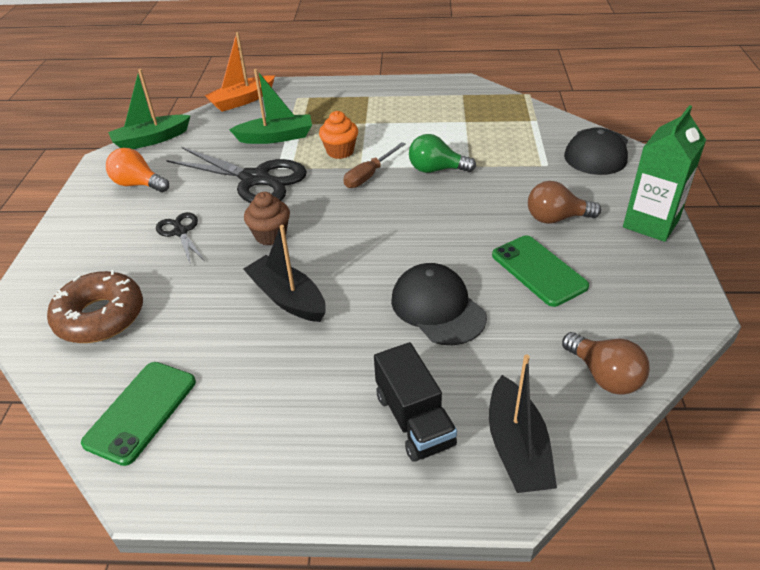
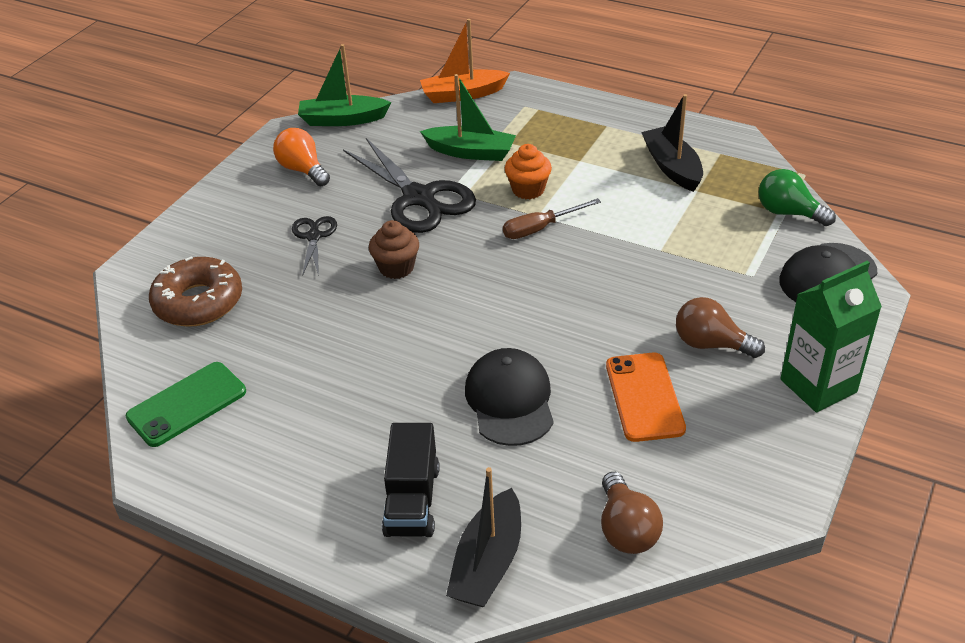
camera: 25 degrees right, 0 degrees up
(287, 298) = (372, 340): black boat -> black boat (672, 167)
(436, 170) = (618, 243): green light bulb -> green light bulb (788, 213)
(539, 270) = (644, 397): green phone -> orange phone

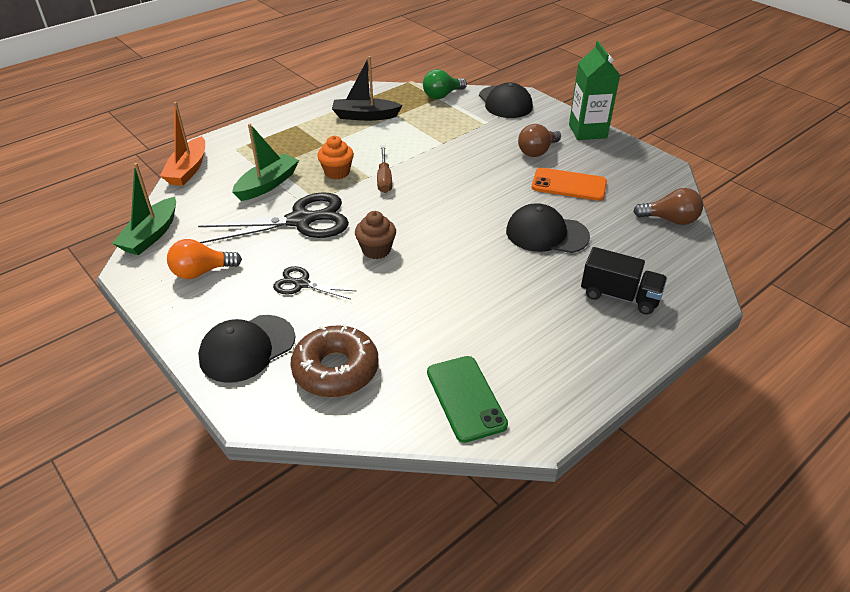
camera: 70 degrees left, 0 degrees up
(208, 238) = (247, 348): none -> black cap
(488, 562) = (681, 276): black boat -> none

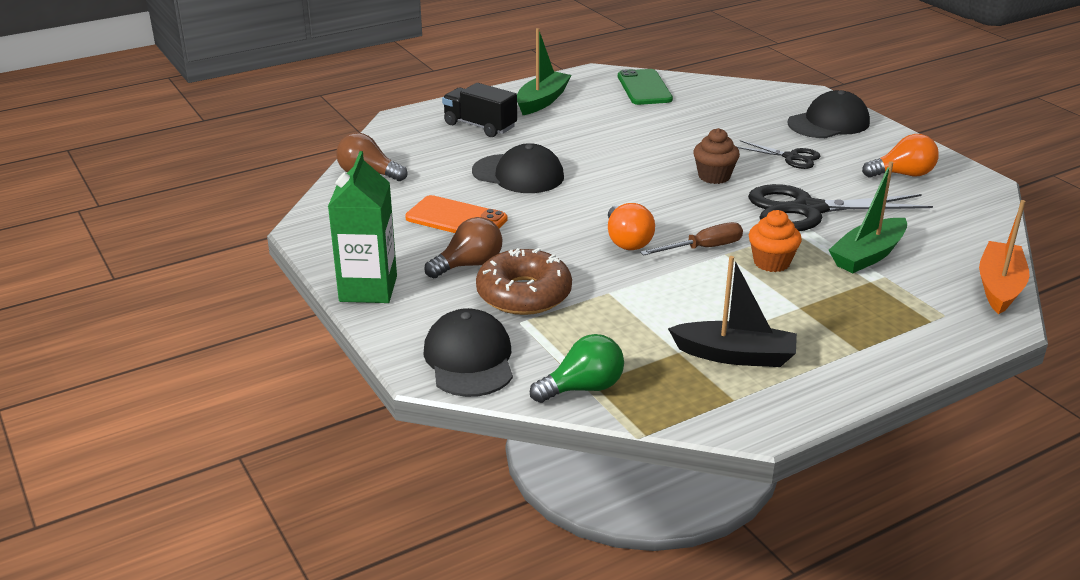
camera: 170 degrees left, 10 degrees down
(151, 235) = (987, 211): green boat -> green boat (542, 101)
(336, 370) = (748, 107): brown donut -> brown donut (524, 294)
(384, 178) = (703, 248): brown screwdriver -> brown screwdriver turned 60 degrees clockwise
(438, 179) = (627, 241): none -> orange light bulb

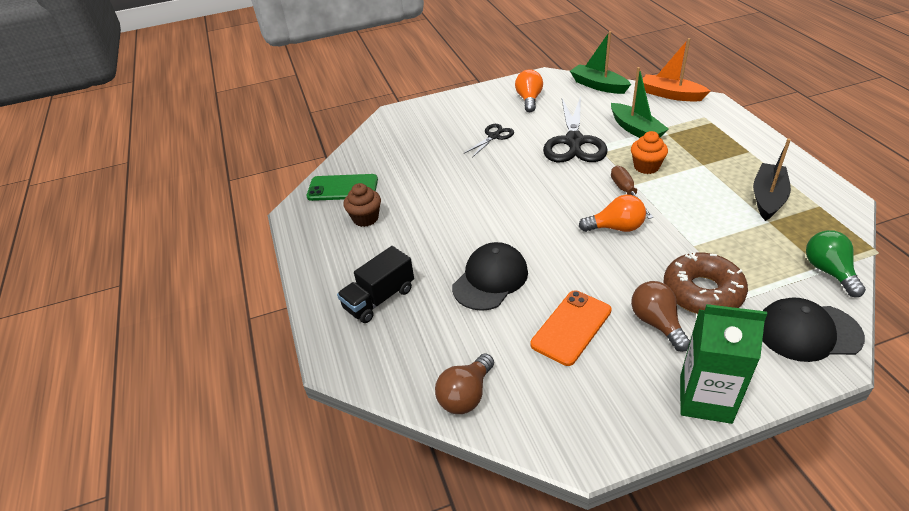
camera: 75 degrees left, 10 degrees up
(542, 101) = (341, 251): green boat -> green boat (598, 86)
(714, 176) = (516, 173): brown cupcake -> brown cupcake (365, 218)
(828, 123) = (444, 113): black cap -> none

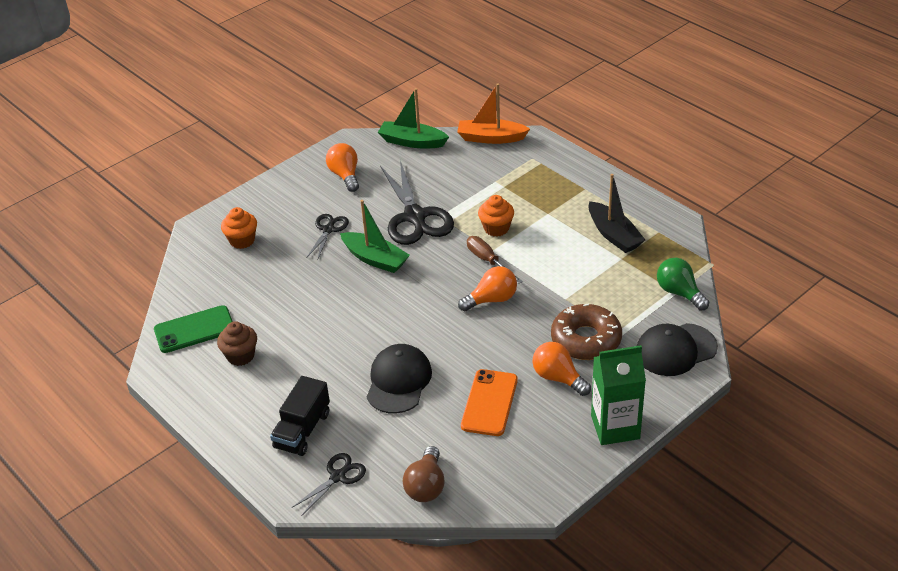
camera: 25 degrees left, 0 degrees up
(386, 354) = (338, 476): none -> black scissors
(420, 130) = (242, 240): none -> orange cupcake
(636, 129) = (471, 188): green boat -> green boat (375, 259)
(656, 323) = (558, 378): brown light bulb -> orange light bulb
(767, 198) = (614, 235): black boat -> black boat turned 150 degrees clockwise

